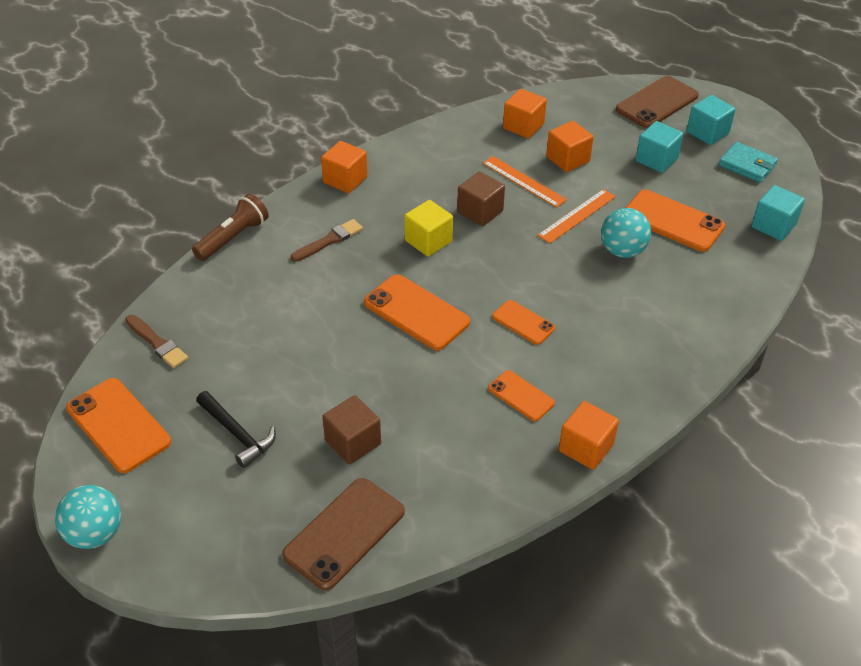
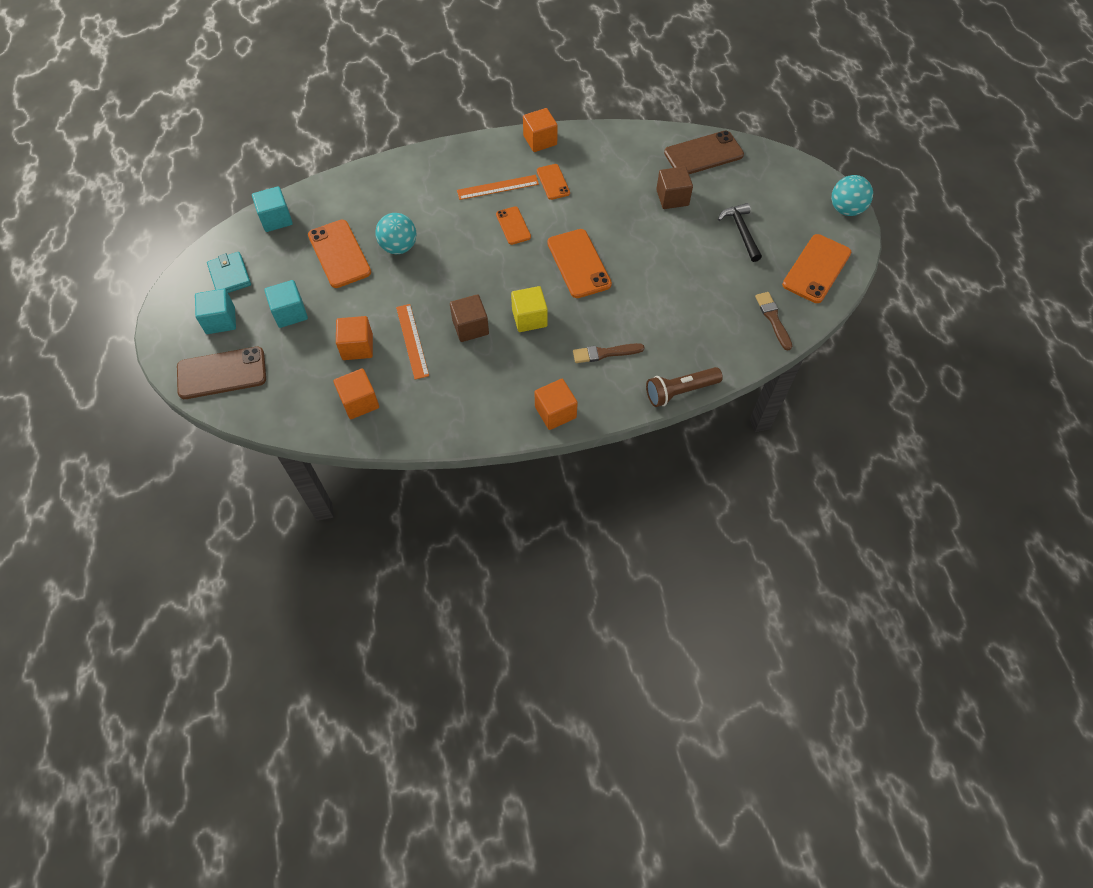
camera: 150 degrees left, 15 degrees up
(118, 425) = (816, 269): orange phone -> orange phone turned 45 degrees clockwise
(577, 216) = (402, 290): orange ruler -> orange ruler (498, 187)

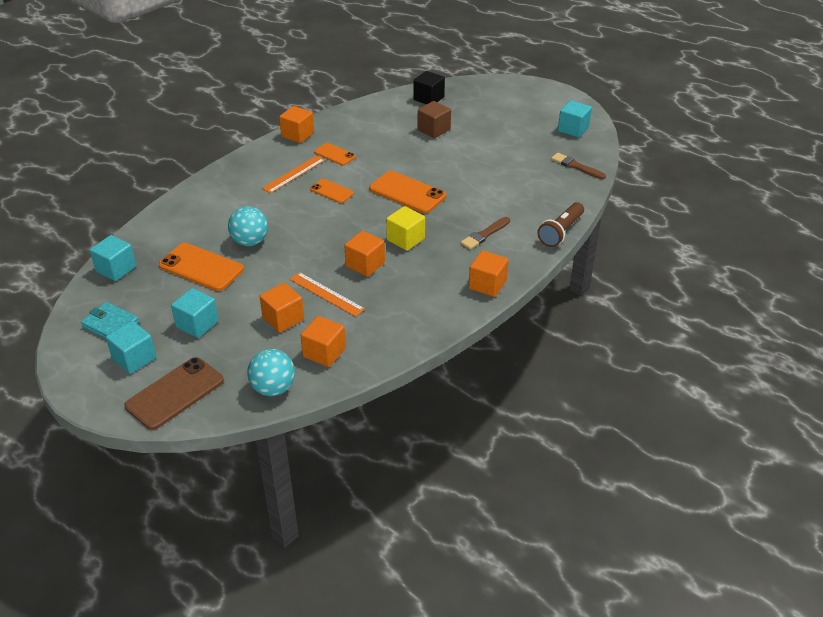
camera: 35 degrees left, 20 degrees down
(470, 327) = (365, 264): brown cube -> orange cube
(703, 154) = (428, 98): brown phone -> black cube
(741, 231) = (502, 129): black hammer -> none
(816, 269) = (573, 129): orange phone -> turquoise cube
(846, 209) = (556, 92): turquoise ball -> turquoise ball (273, 388)

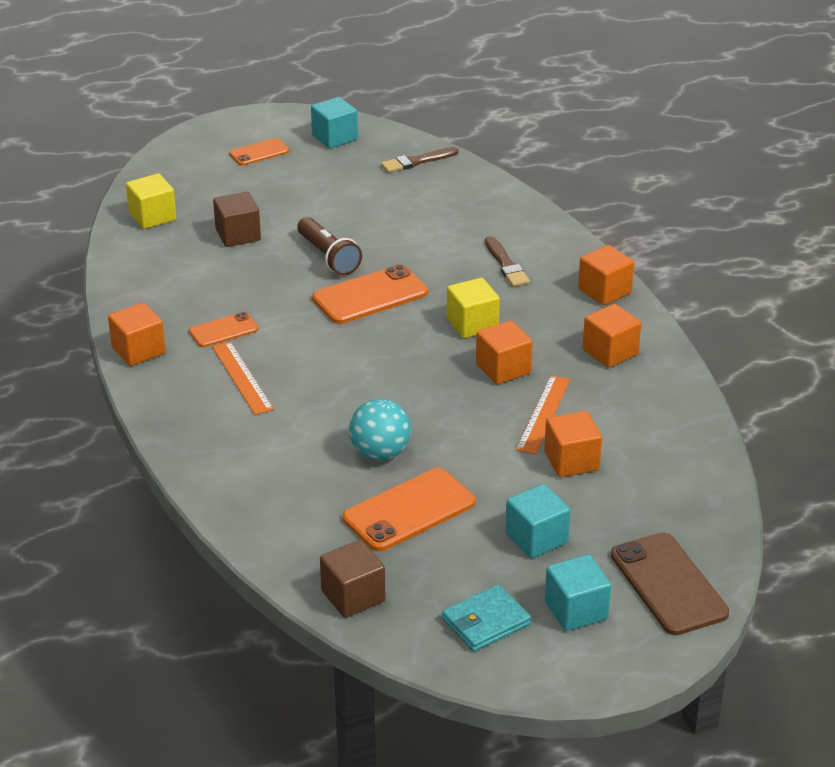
camera: 65 degrees left, 5 degrees down
(116, 269) = (353, 596): turquoise cube -> brown cube
(273, 388) = (702, 498): turquoise ball -> none
(324, 352) = (657, 443): orange cube -> orange cube (610, 352)
(326, 294) = (543, 414): orange ruler -> orange ruler turned 45 degrees counterclockwise
(331, 191) = (315, 355): orange phone -> orange phone (259, 152)
(428, 98) = (152, 217): black cube -> yellow cube
(561, 232) = (540, 213): brown flashlight -> brown flashlight (328, 257)

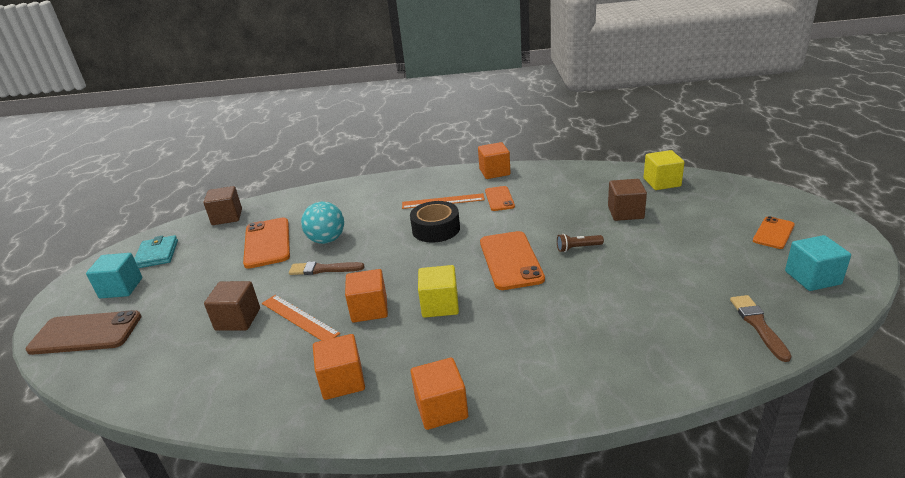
camera: 115 degrees right, 5 degrees down
(259, 152) = (773, 233): orange phone -> orange phone turned 45 degrees clockwise
(320, 365) = (436, 229): none -> black tape
(328, 257) = (578, 248): brown flashlight -> brown flashlight, size x0.58
(506, 265) = (524, 346): brown brush -> brown brush (323, 269)
(536, 538) = (190, 286): turquoise cube -> none
(571, 461) = (238, 319): orange cube -> brown cube

